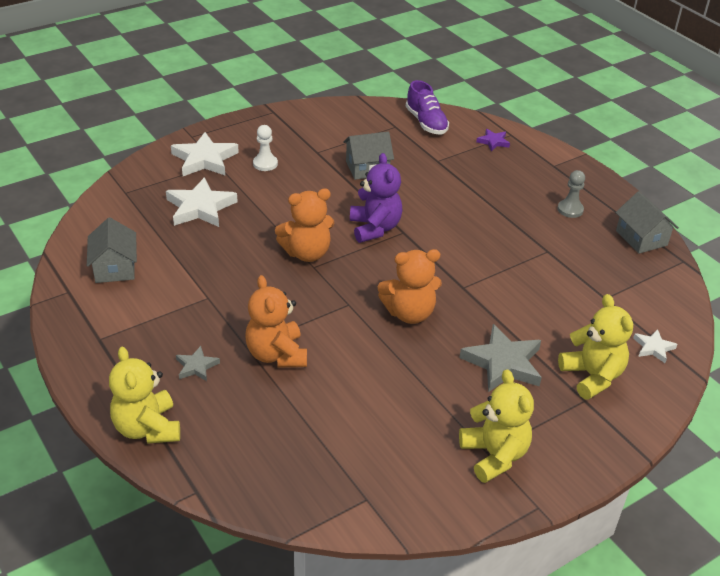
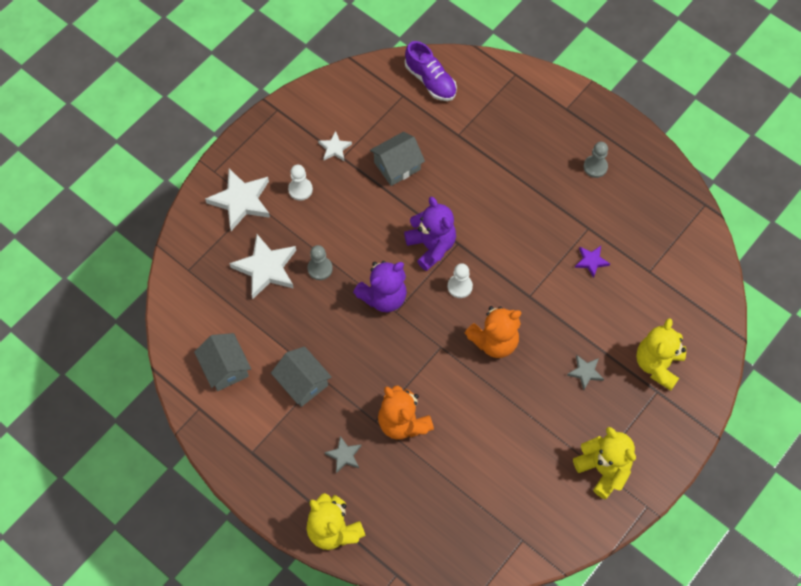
camera: 15 degrees left, 25 degrees up
(253, 219) = (320, 268): none -> grey pawn
(307, 253) = (383, 297): orange teddy bear -> purple teddy bear
(390, 263) = (460, 286): none -> white pawn
(493, 142) = (502, 90): purple star -> purple star (591, 261)
(503, 363) = (585, 372): grey star -> grey star, size x0.52
(592, 376) = (657, 364): yellow teddy bear -> yellow teddy bear turned 120 degrees counterclockwise
(641, 238) = (664, 186): grey house -> grey house (302, 382)
(653, 348) = (699, 317): white star -> white star (334, 148)

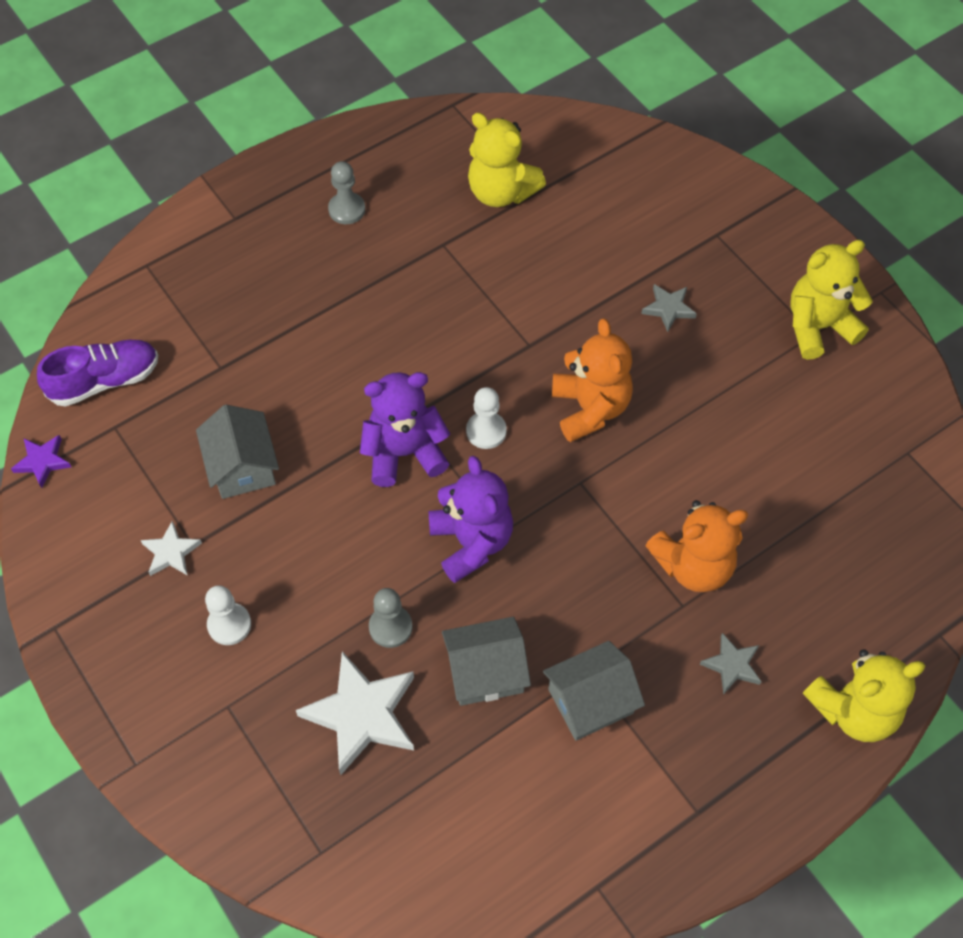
camera: 75 degrees left, 5 degrees down
(225, 368) = (532, 824): grey house -> grey house (485, 672)
(241, 201) = (214, 728): white star -> none
(591, 261) = (497, 255): purple star -> purple star (42, 461)
(657, 364) = (677, 223): yellow teddy bear -> yellow teddy bear (501, 192)

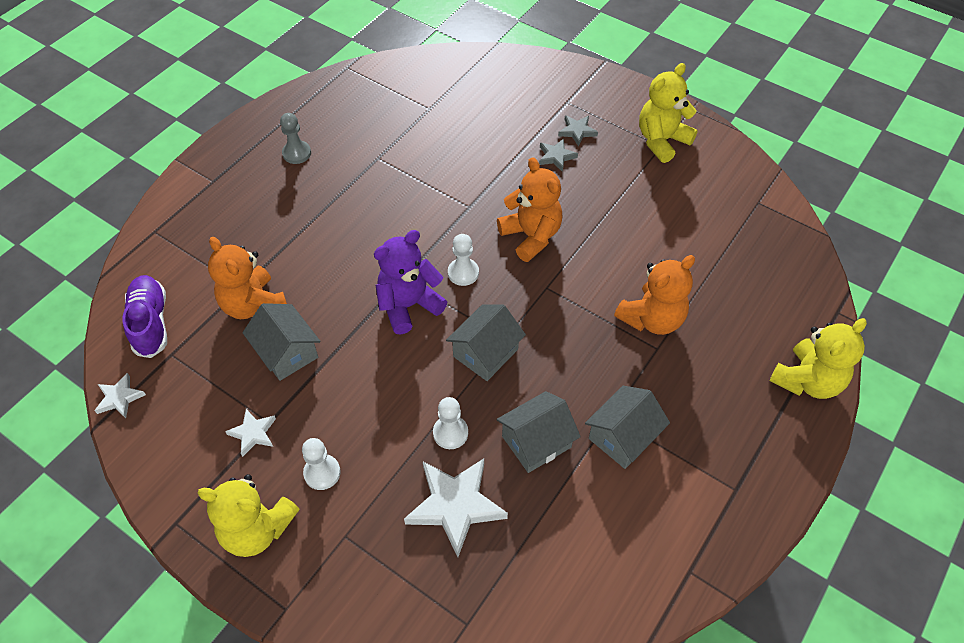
camera: 20 degrees left, 5 degrees down
(42, 461) = (119, 398): purple star -> white star
(105, 381) = (151, 323): purple shoe -> purple shoe turned 60 degrees counterclockwise
(226, 395) = (253, 305): none -> orange teddy bear
(390, 627) = (450, 433): grey pawn -> white pawn
(471, 542) = (485, 353): purple teddy bear -> grey house
(501, 192) = (405, 113): yellow teddy bear -> yellow teddy bear (257, 529)
(732, 665) = (710, 378): grey star -> grey star (577, 131)

